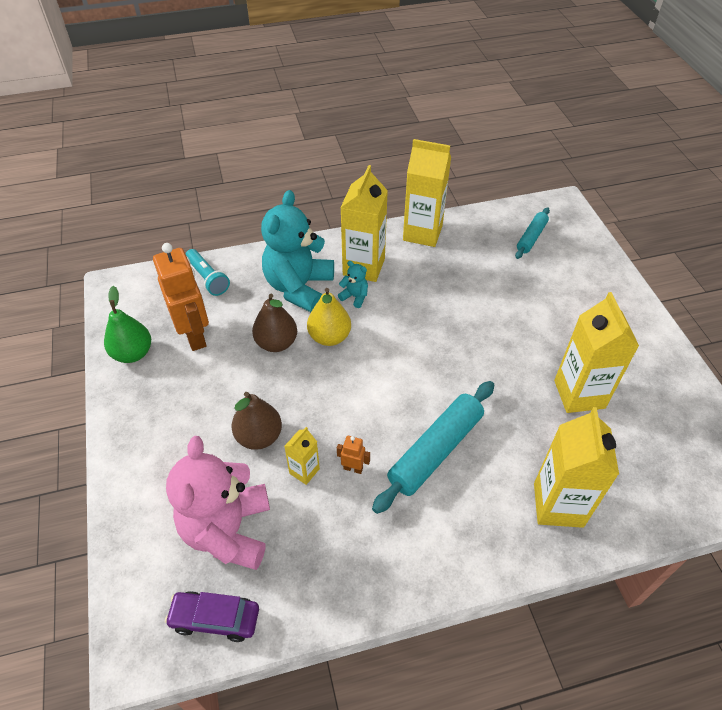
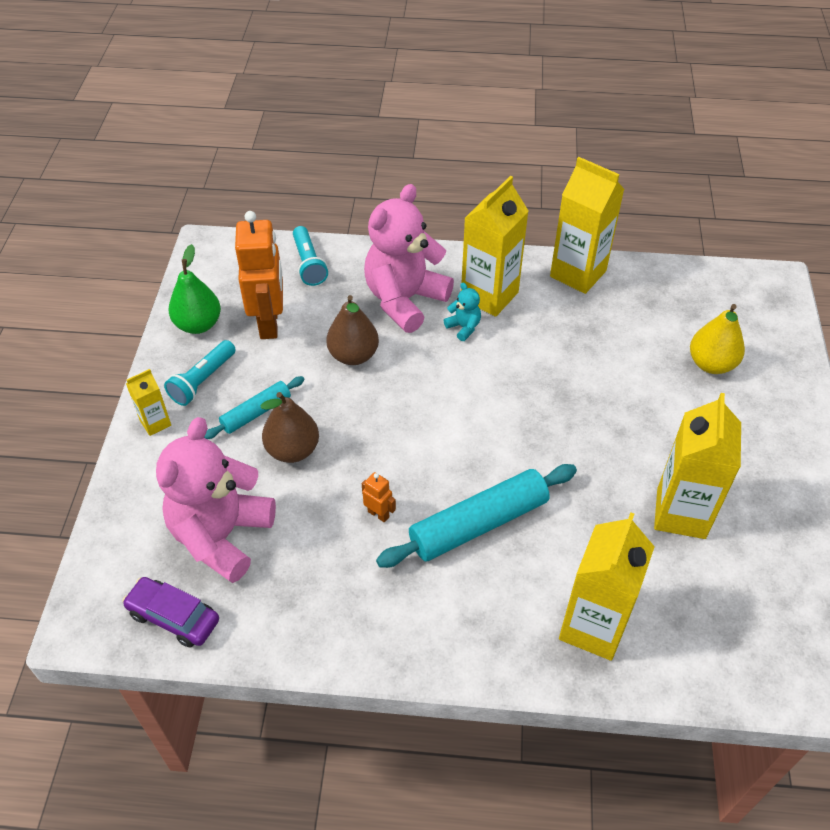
camera: 20 degrees right, 0 degrees up
(156, 400) = (203, 380): none -> turquoise flashlight
(299, 287) = (404, 300): turquoise teddy bear -> pink teddy bear
(304, 471) = (325, 500): yellow carton -> yellow carton (155, 423)
(329, 337) = (415, 365): yellow pear -> yellow pear (711, 364)
(531, 237) = (713, 312): turquoise rolling pin -> turquoise rolling pin (256, 413)

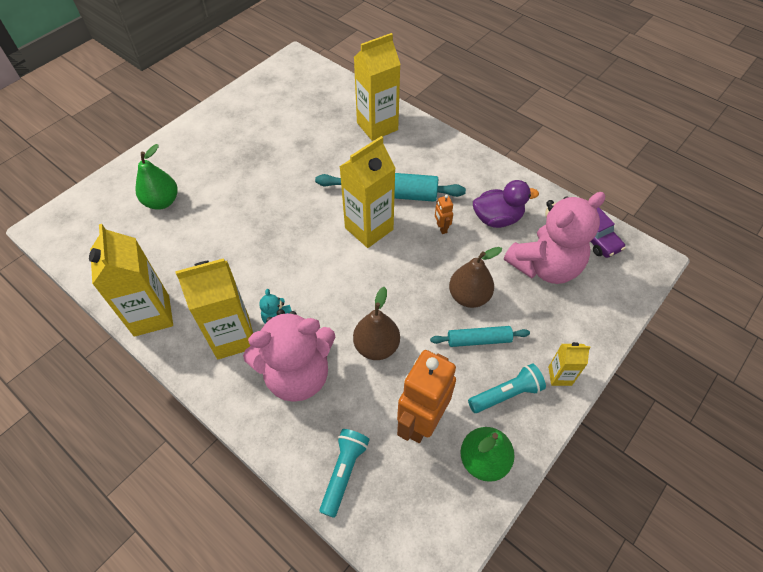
camera: 145 degrees left, 5 degrees up
(316, 569) = (497, 218): none -> purple duck
(681, 513) = (282, 144): yellow carton -> yellow carton (369, 229)
(711, 364) = (162, 202): yellow pear -> green pear

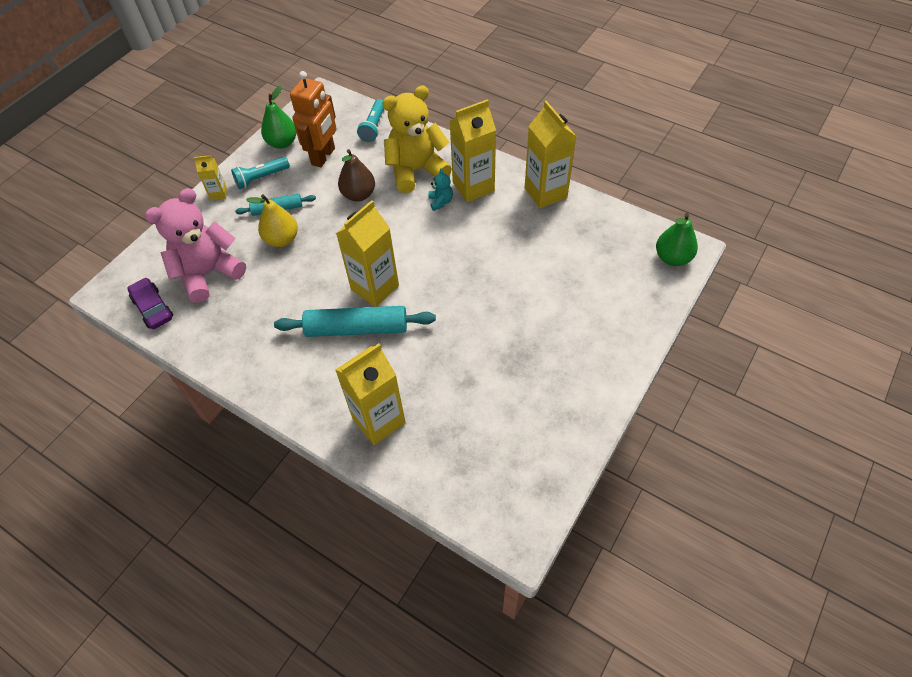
camera: 175 degrees right, 0 degrees up
(162, 202) = (591, 288): green pear -> green pear (672, 258)
(297, 374) = (416, 170): pink teddy bear -> yellow teddy bear
(441, 228) = (303, 297): orange robot -> none
(469, 296) = (282, 239): brown pear -> yellow pear
(497, 218) = (245, 315): purple duck -> none

